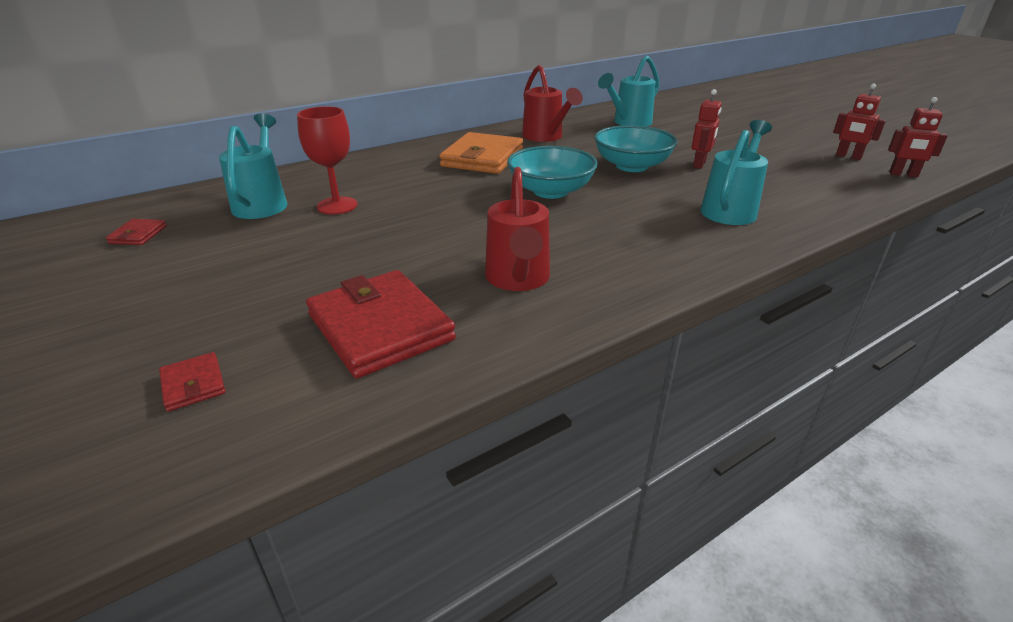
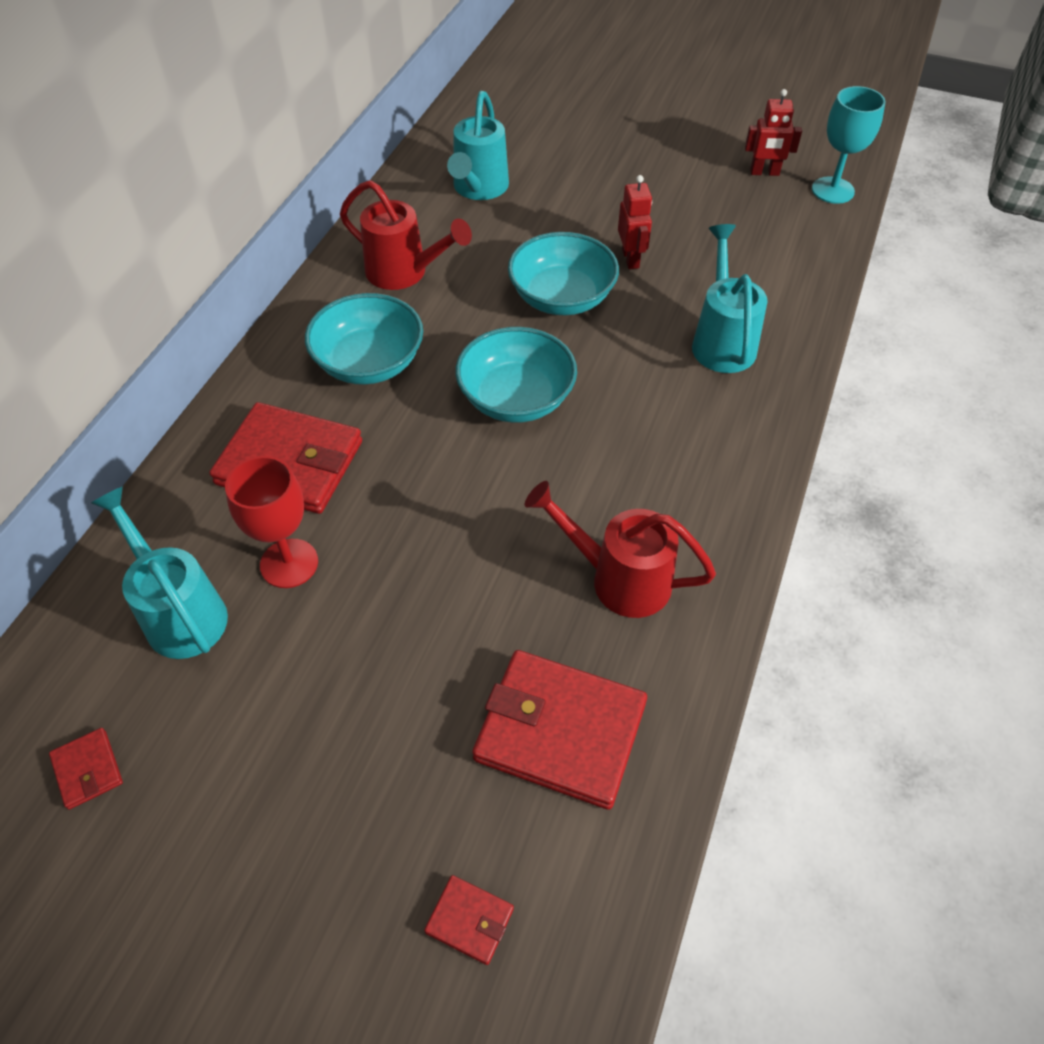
camera: 35 degrees left, 20 degrees up
(391, 176) = (290, 463): none -> red wallet
(482, 158) = (369, 363): orange wallet -> turquoise bowl
(518, 279) = (620, 579): red watering can -> red watering can turned 150 degrees clockwise
(903, 174) = (832, 190): red robot -> turquoise goblet

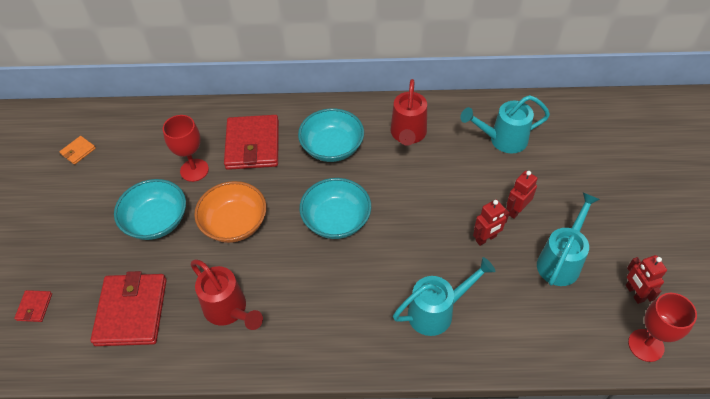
camera: 70 degrees right, 0 degrees up
(87, 770) = (78, 151): red wallet -> orange wallet
(180, 613) = (157, 145): turquoise watering can -> turquoise watering can (560, 261)
(449, 530) = (234, 223): none -> orange bowl
(562, 298) = (429, 214): turquoise bowl -> turquoise bowl (156, 221)
(601, 218) = (516, 210): none -> red robot
(620, 579) = (229, 310): red watering can -> red watering can turned 135 degrees clockwise
(832, 190) = (646, 345): turquoise goblet -> red goblet

